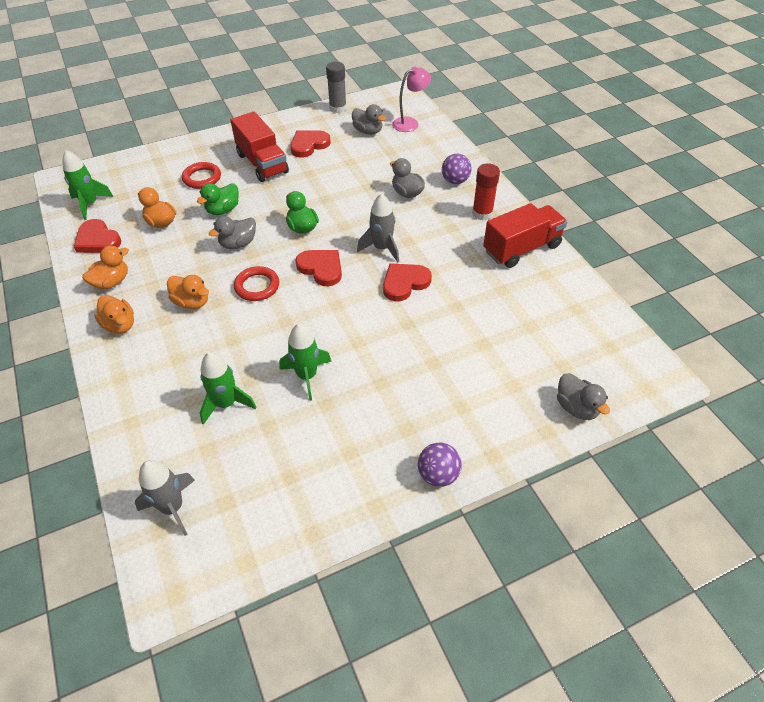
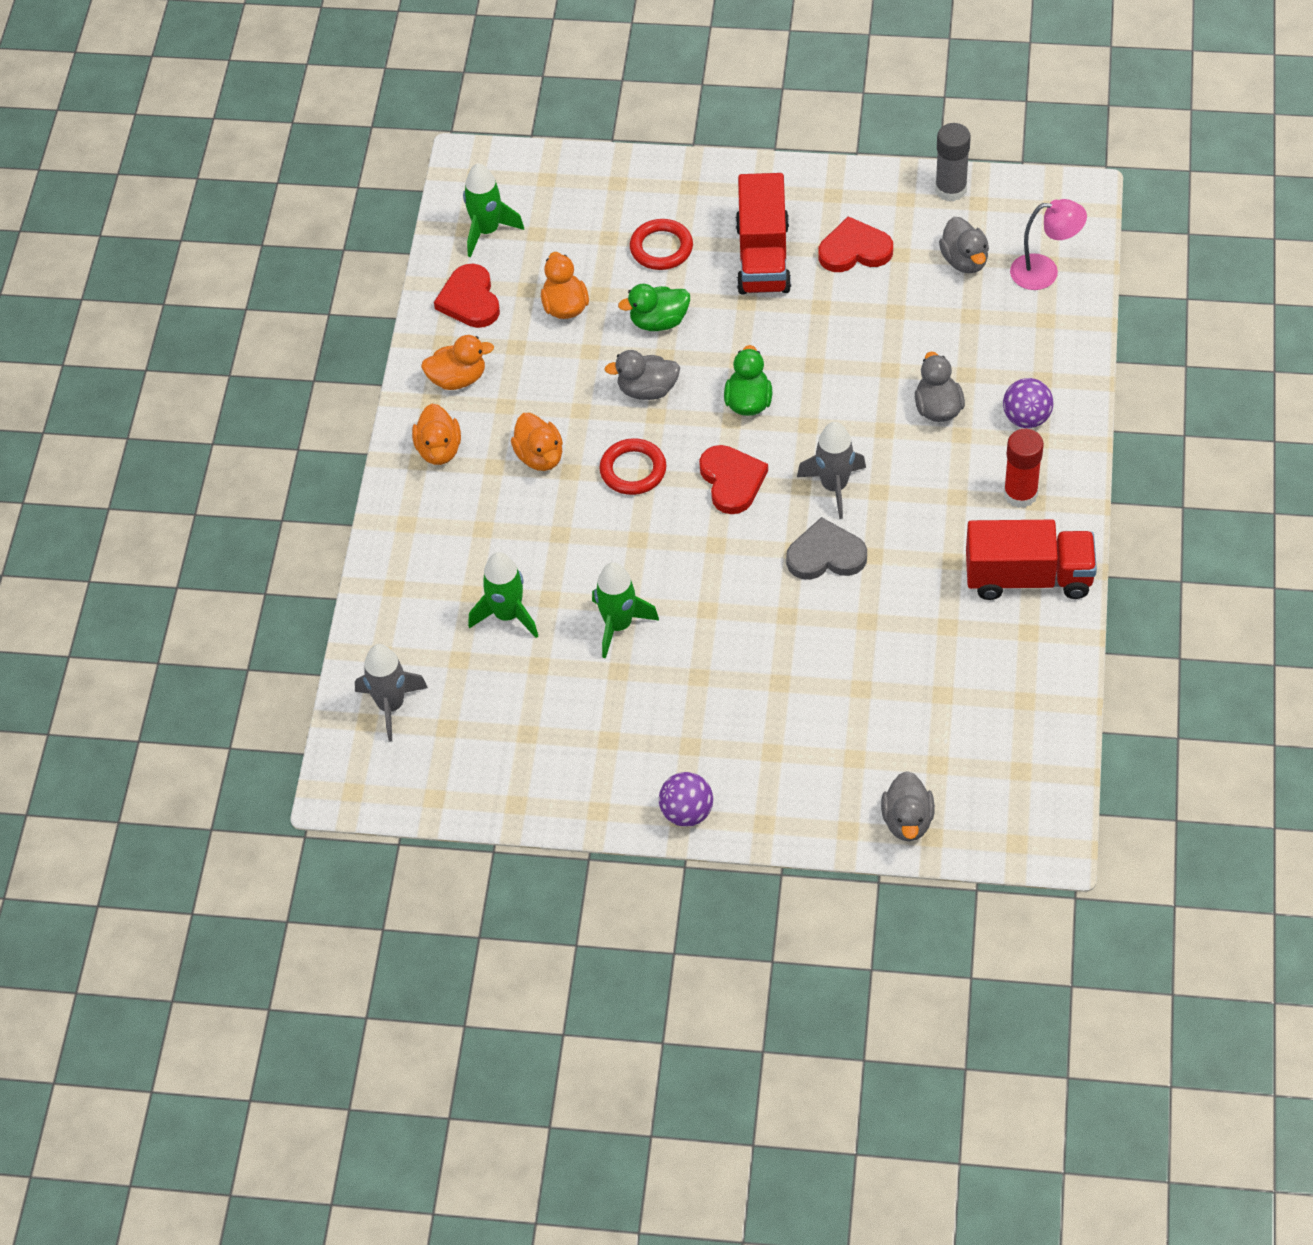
camera: 35 degrees right, 5 degrees up
(404, 283) = (826, 555): red heart -> grey heart

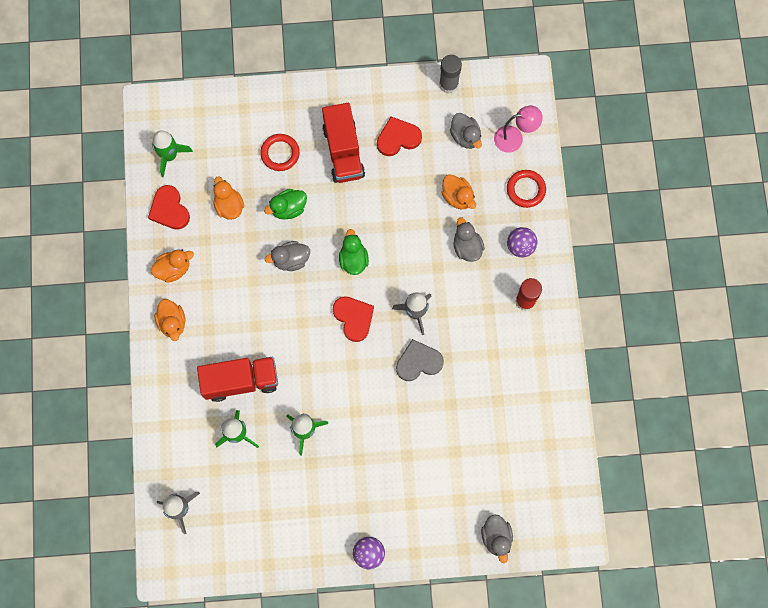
camera: 15 degrees left, 20 degrees up
(540, 456) = (235, 318): orange duck -> orange duck (457, 197)
(633, 470) = (293, 319): red ring -> red ring (526, 189)
(1028, 577) = (539, 359): red truck -> red truck (241, 381)

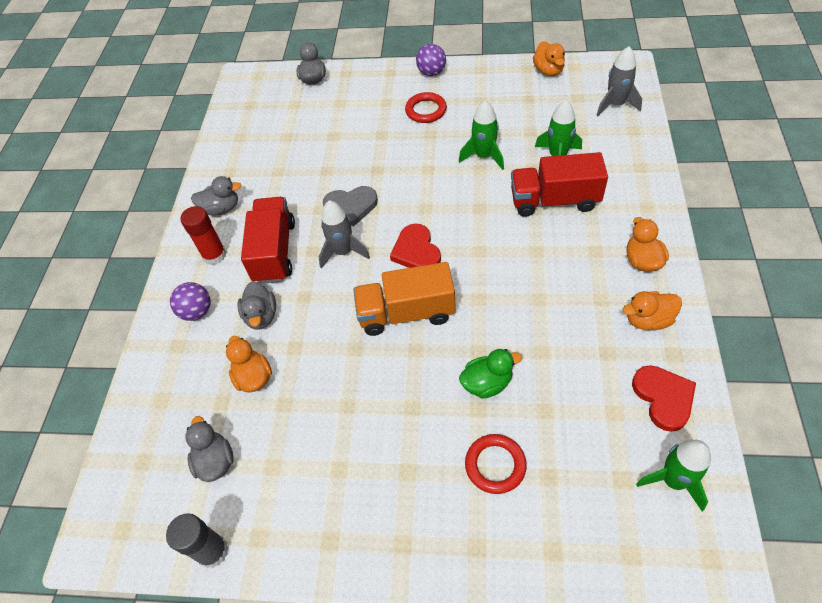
camera: 165 degrees left, 20 degrees down
(229, 206) = (573, 395): orange duck -> orange duck (548, 71)
(291, 260) = (488, 319): grey duck -> grey duck (221, 208)
(343, 151) = (398, 458): red truck -> red truck (274, 252)
(353, 259) = (406, 313): green duck -> orange truck
(398, 138) = (313, 469): red heart -> none
(514, 138) = (148, 451): pink lamp -> none
(526, 189) = (163, 378): red ring -> red ring (426, 110)

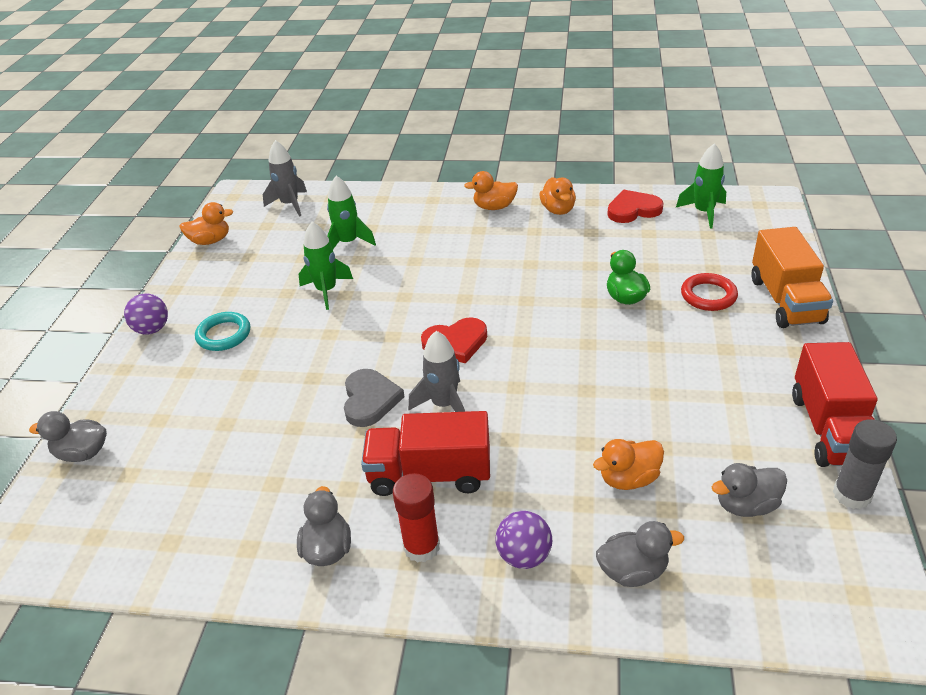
camera: 90 degrees left, 15 degrees down
(261, 316) = (536, 479): grey duck -> grey duck (633, 571)
(406, 313) = (541, 350): orange truck -> orange truck (785, 300)
(426, 110) = (224, 335): red ring -> turquoise ring
(554, 200) = (408, 248): red truck -> red truck (830, 429)

